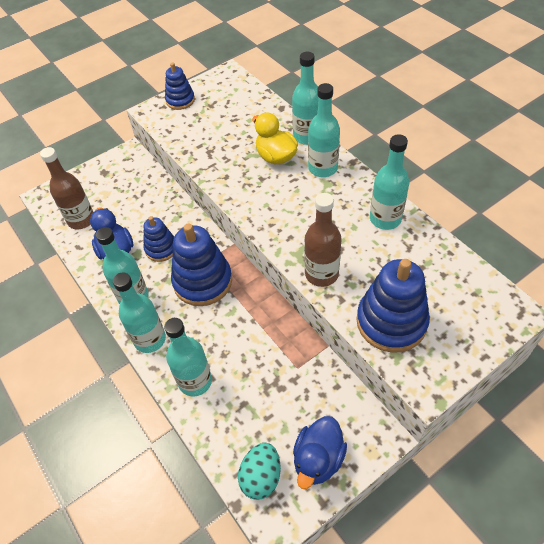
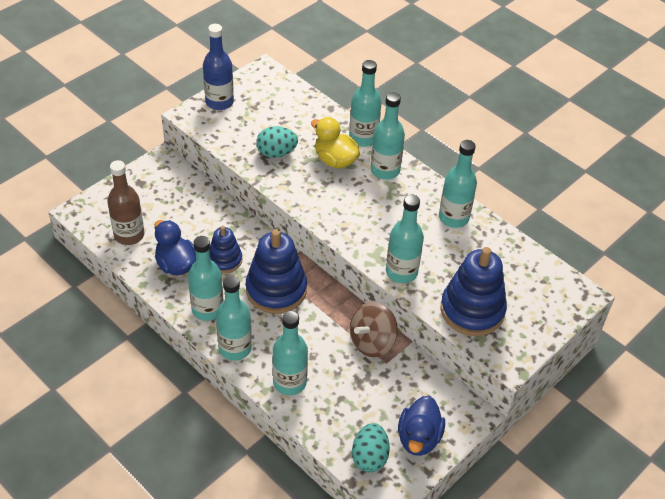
camera: 15 degrees left, 5 degrees down
(180, 100) = (219, 102): blue stacking toy -> blue bottle
(221, 148) = (276, 153): none -> turquoise egg
(286, 343) = (372, 342): none -> brown spinning top
(321, 274) = (401, 272): brown bottle -> turquoise bottle

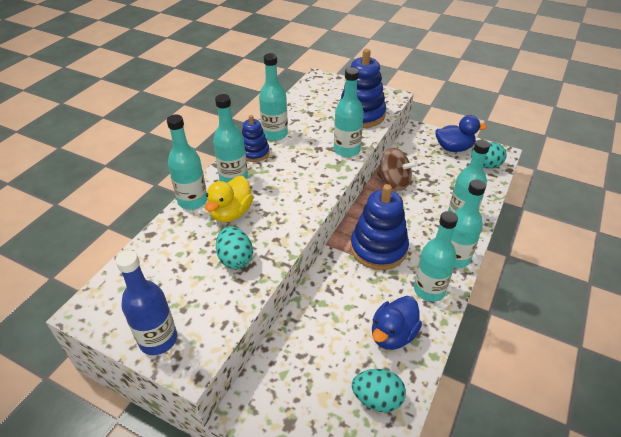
camera: 105 degrees left, 5 degrees down
(129, 235) = (377, 399): brown bottle -> turquoise egg
(225, 260) = (365, 296): blue stacking toy -> blue stacking toy (254, 153)

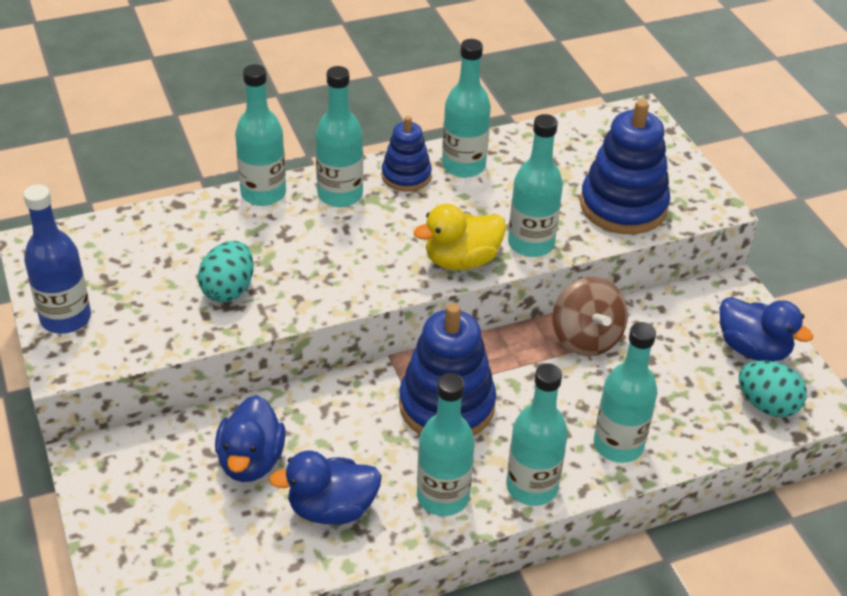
camera: 40 degrees right, 0 degrees up
(231, 213) = (287, 235): yellow duck -> yellow duck (461, 260)
(327, 342) = (251, 461): none -> blue duck
(377, 399) = (230, 553): turquoise egg -> none

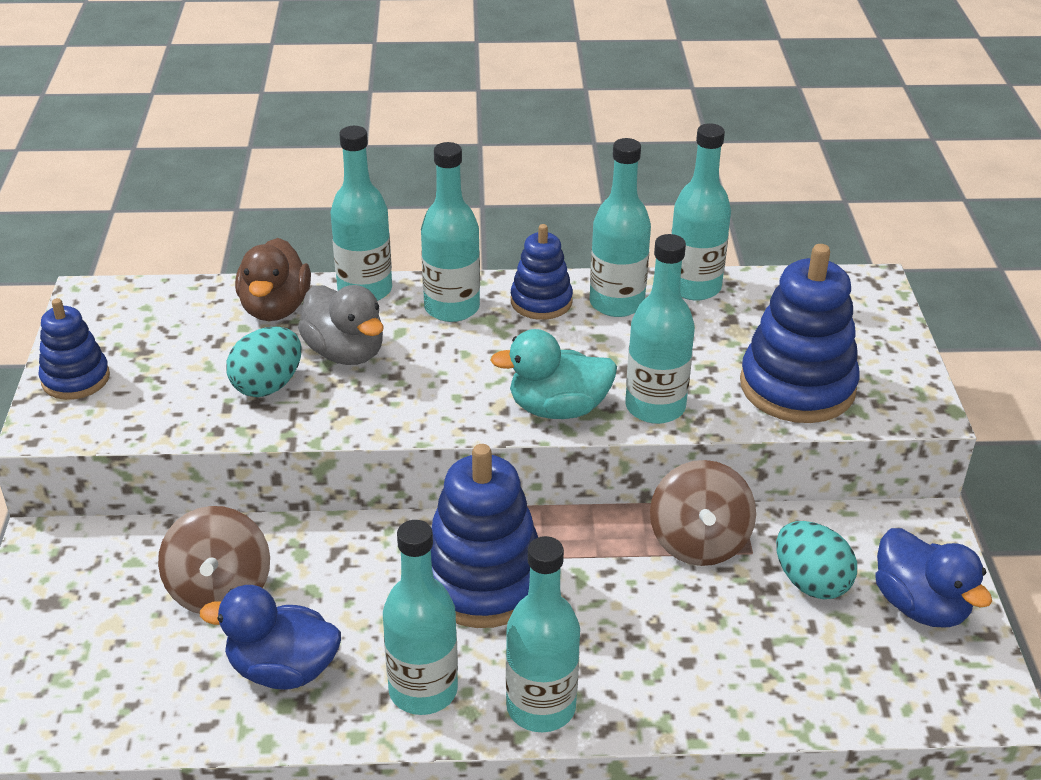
camera: 20 degrees right, 5 degrees down
(66, 318) = (75, 379): blue bottle -> blue stacking toy
(199, 223) = (275, 308): none -> brown duck
(251, 461) = (220, 590): blue duck -> brown spinning top
(276, 249) = (345, 352): none -> grey duck
(461, 260) = (558, 409): yellow duck -> turquoise duck
(618, 445) = (679, 683): turquoise bottle -> turquoise bottle (694, 287)
(766, 405) = (908, 682): turquoise egg -> turquoise egg (810, 582)

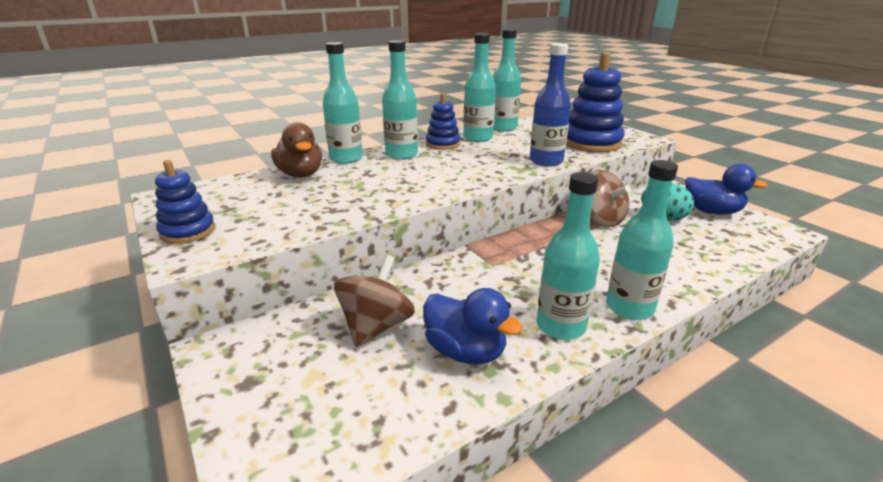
camera: 30 degrees left, 10 degrees down
(220, 590) = (376, 326): brown spinning top -> brown spinning top turned 120 degrees counterclockwise
(268, 385) = (332, 202): turquoise egg -> none
(283, 669) = (465, 351): blue duck -> blue duck turned 120 degrees counterclockwise
(345, 352) = (364, 180): grey duck -> none
(483, 582) = (526, 266): blue stacking toy -> none
(558, 409) = (504, 172): turquoise duck -> none
(655, 407) = (546, 161): turquoise bottle -> blue bottle

